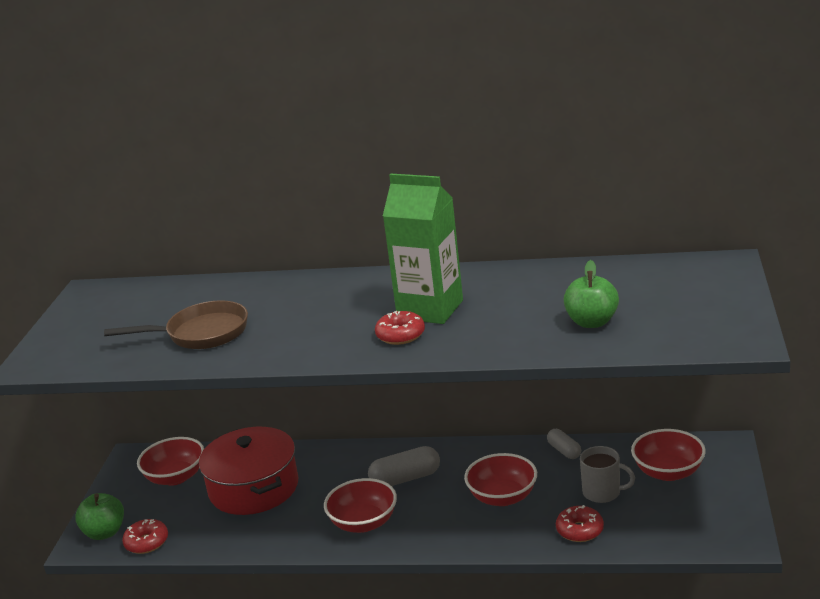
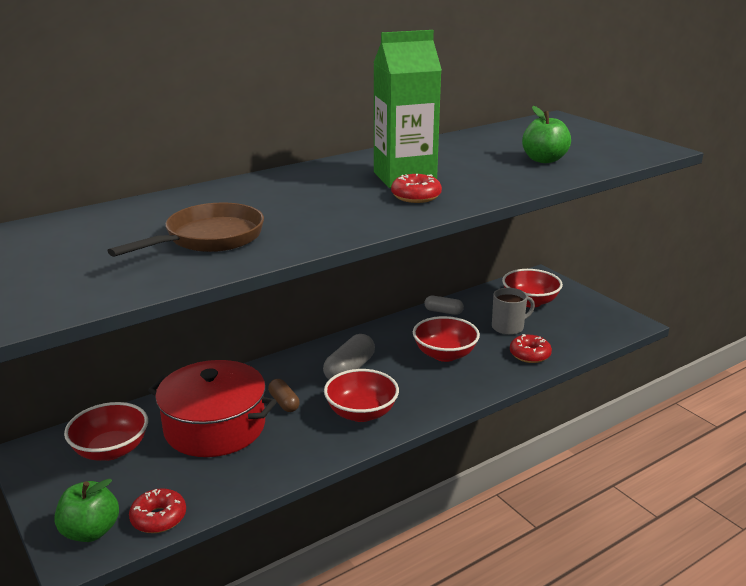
camera: 45 degrees left, 0 degrees up
(321, 488) = (284, 403): none -> brown capsule

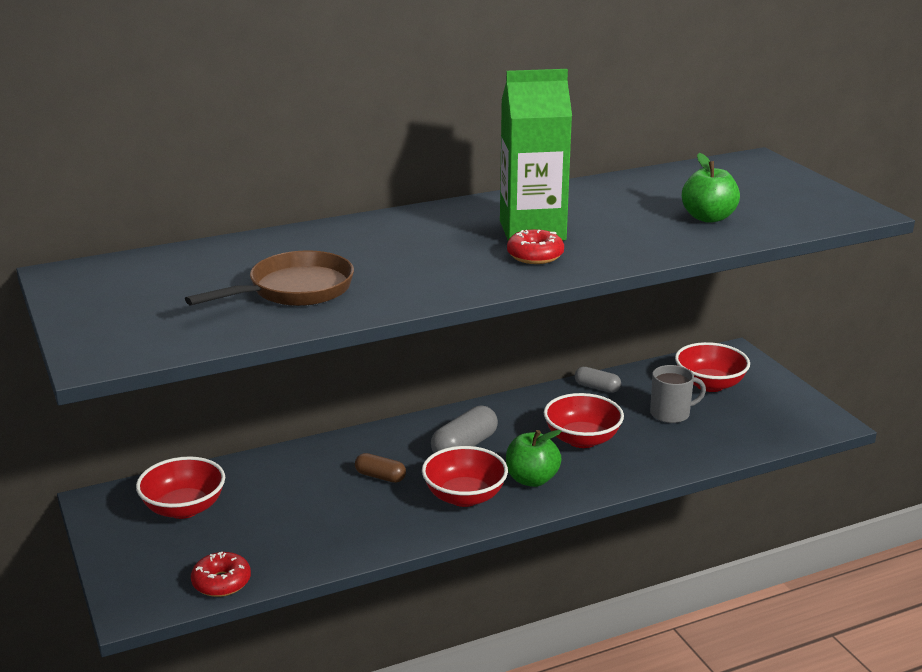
camera: 10 degrees right, 0 degrees up
(91, 531) = (151, 587): green apple -> green apple (532, 479)
(215, 427) = (298, 495): red pot -> none
(284, 403) = (380, 476): brown capsule -> brown capsule turned 45 degrees counterclockwise
(529, 355) = (685, 449): red donut -> none

